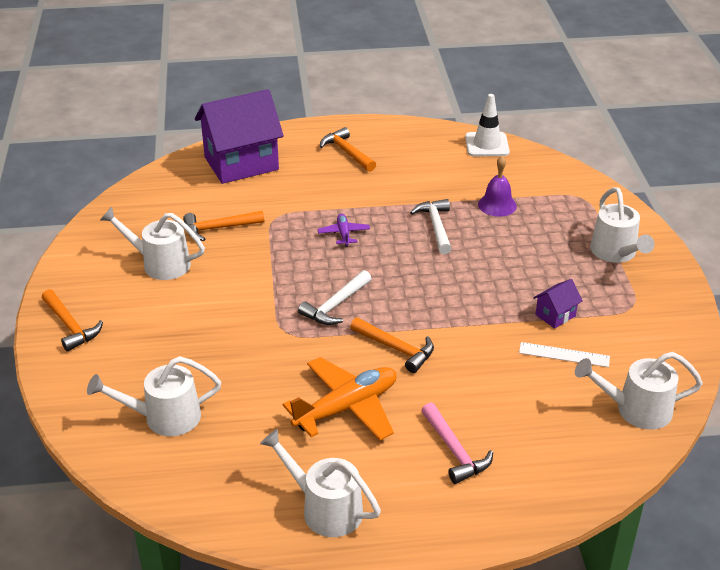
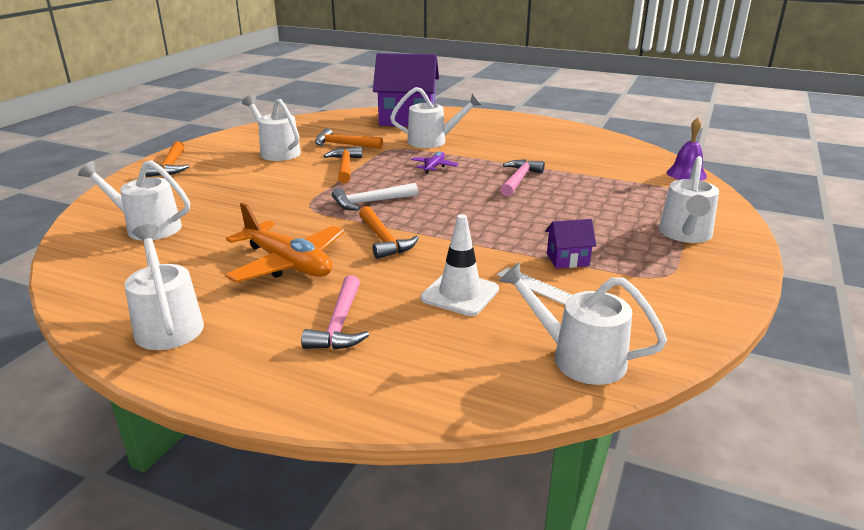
camera: 30 degrees right, 10 degrees down
(304, 193) = (433, 141): none -> white watering can
(346, 408) = (288, 264): orange plane -> orange plane turned 45 degrees clockwise
(347, 152) = (496, 129): orange hammer -> orange hammer (345, 167)
(436, 227) = (519, 179): white hammer -> pink hammer
(487, 145) = (625, 146): white traffic cone -> white traffic cone (460, 294)
(497, 205) = (593, 179): purple bell -> purple bell (686, 174)

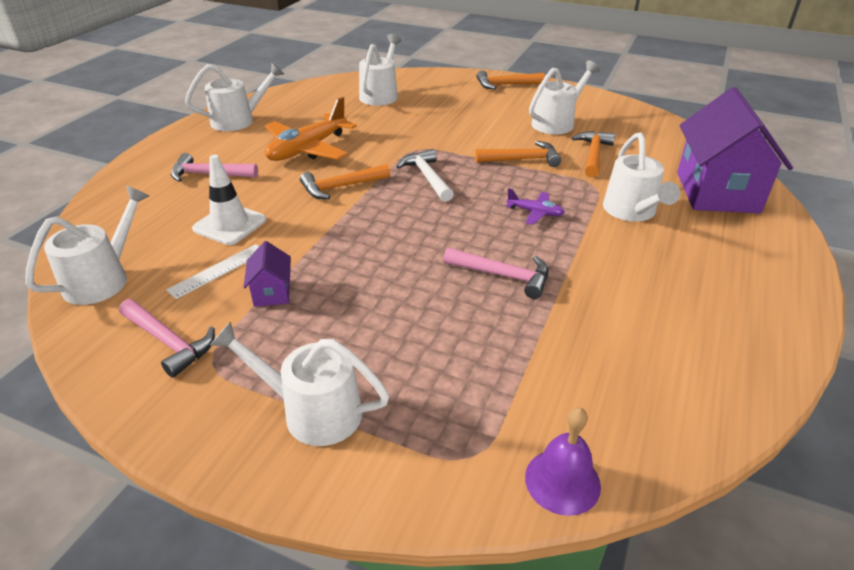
camera: 90 degrees right, 10 degrees up
(652, 299) = (169, 342): none -> pink hammer

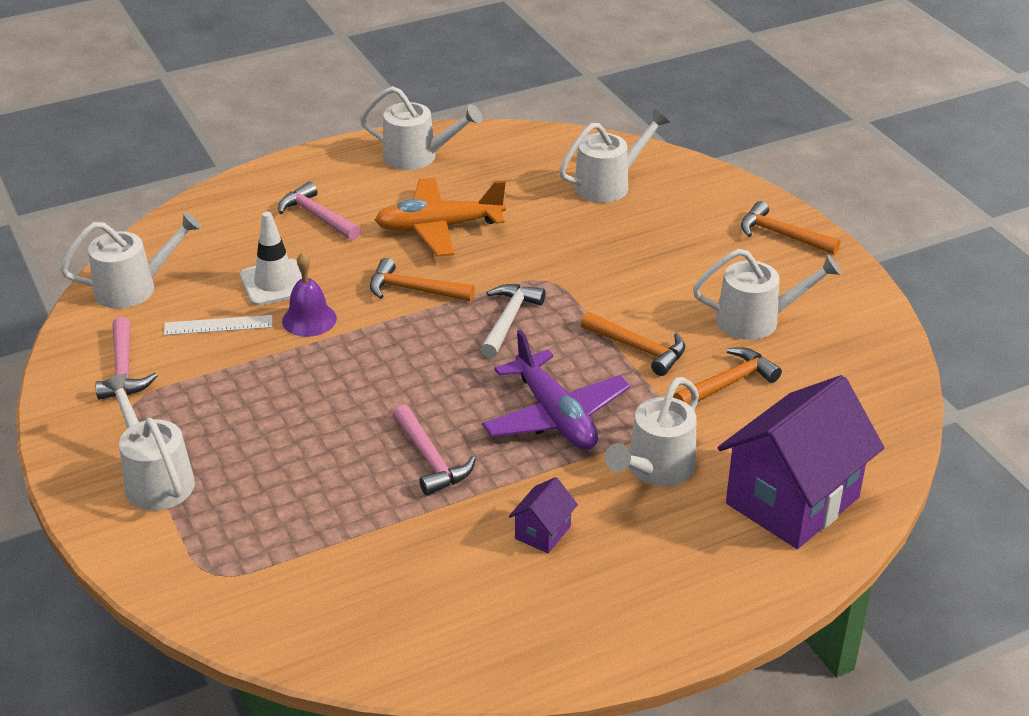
camera: 40 degrees right, 0 degrees up
(272, 292) = (234, 368): purple house -> purple house (542, 532)
(535, 213) = (555, 416): purple plane -> purple plane, size x2.06
(562, 481) = (247, 628): purple bell -> purple bell (309, 319)

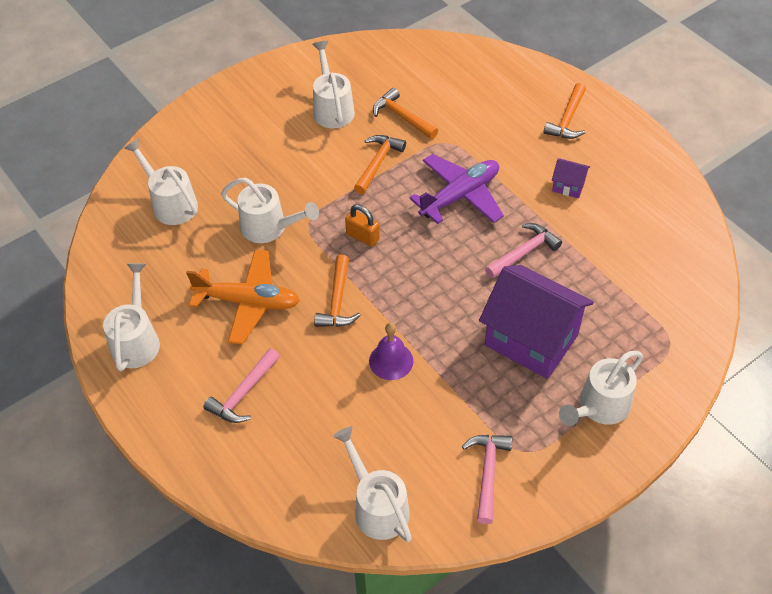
camera: 100 degrees left, 15 degrees up
(124, 369) = (487, 473): pink hammer -> pink hammer turned 60 degrees counterclockwise
(218, 325) = (413, 423): white ruler -> none
(275, 283) = (348, 398): white traffic cone -> none
(439, 227) = (248, 302): orange plane -> orange plane turned 60 degrees counterclockwise
(508, 320) = (362, 237): white hammer -> orange padlock
(655, 469) = (495, 142): white watering can -> white watering can (270, 228)
(782, 235) = (228, 102): orange hammer -> orange hammer (568, 119)
(792, 501) = (500, 83): purple house -> purple house (531, 340)

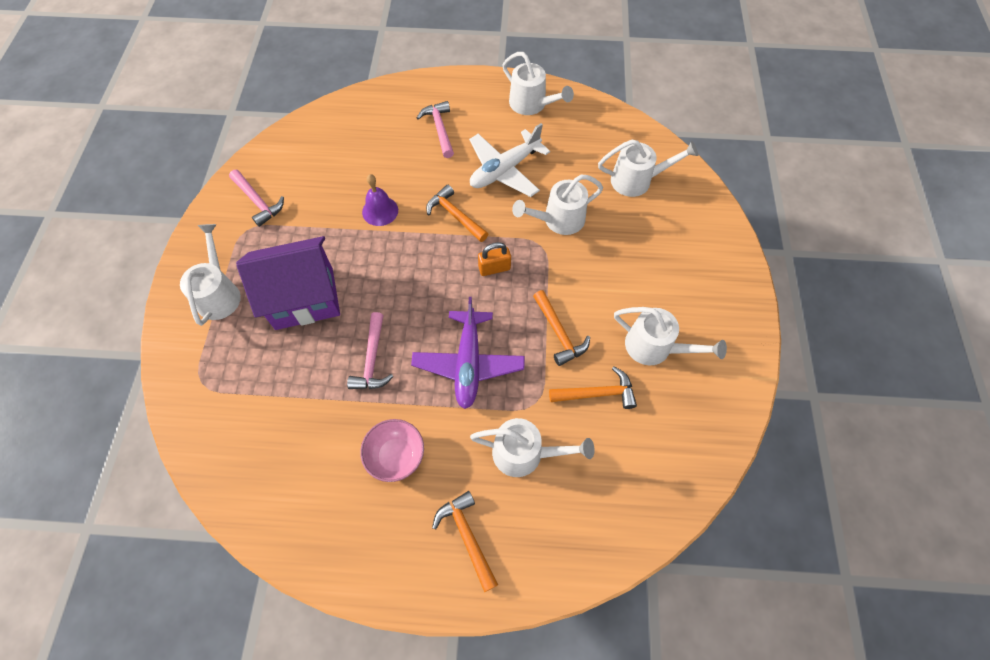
camera: 130 degrees right, 10 degrees up
(248, 302) = (504, 170): orange plane -> white plane
(376, 506) = (304, 141): white watering can -> white watering can (525, 453)
(568, 186) = (396, 456): purple house -> pink bowl

